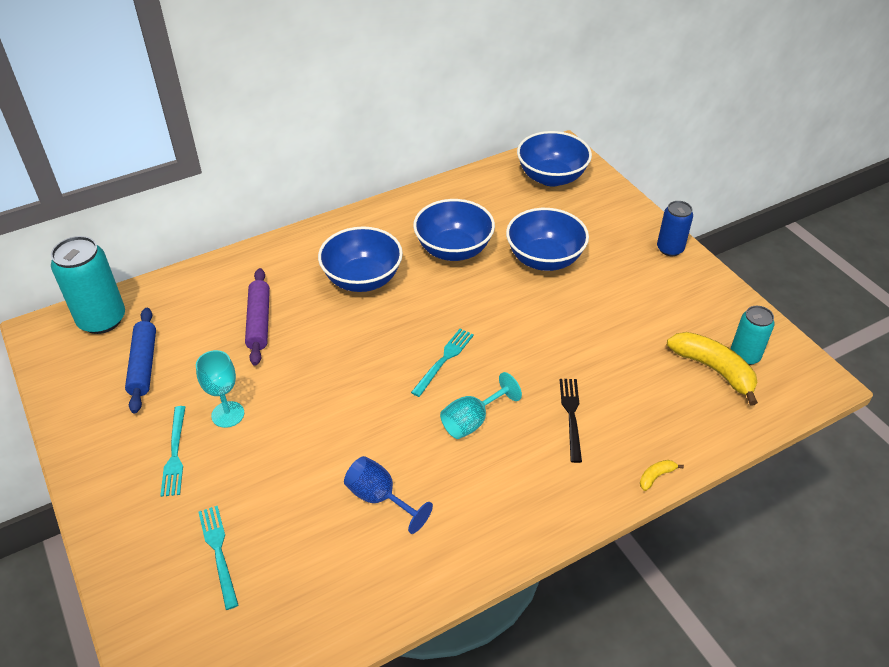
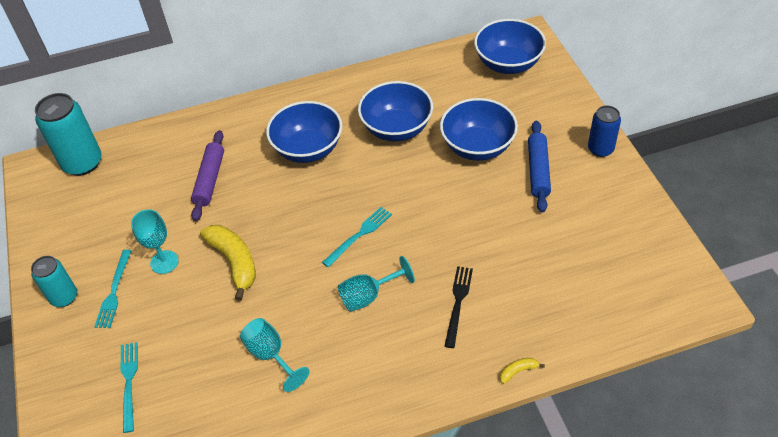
camera: 15 degrees right, 5 degrees up
(144, 365) = (107, 208): blue rolling pin -> blue rolling pin (538, 171)
(380, 498) = (271, 355): blue goblet -> turquoise goblet
(714, 370) = (604, 276): yellow banana -> yellow banana (234, 262)
(744, 356) = (639, 266): turquoise can -> turquoise can (64, 297)

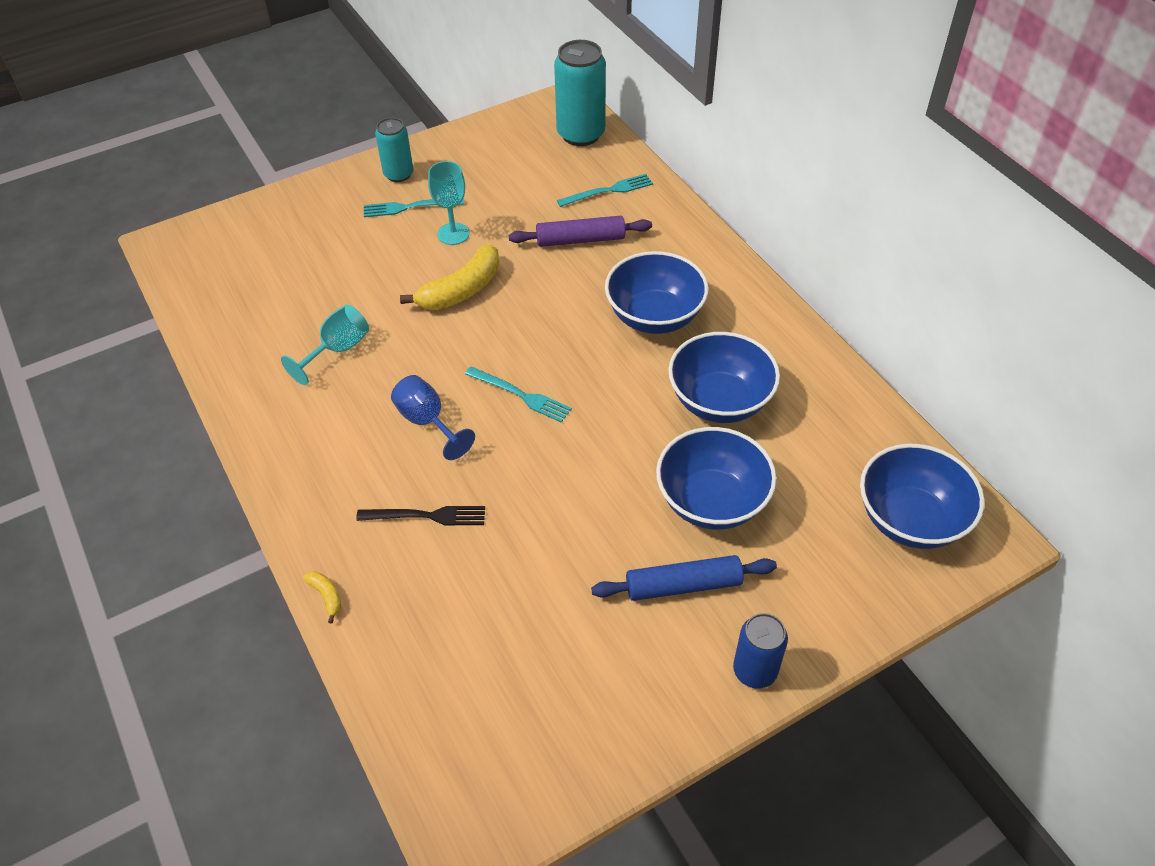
camera: 75 degrees right, 0 degrees up
(129, 383) = (299, 249): turquoise fork -> turquoise fork (608, 191)
(368, 296) = (427, 422): turquoise goblet -> blue goblet

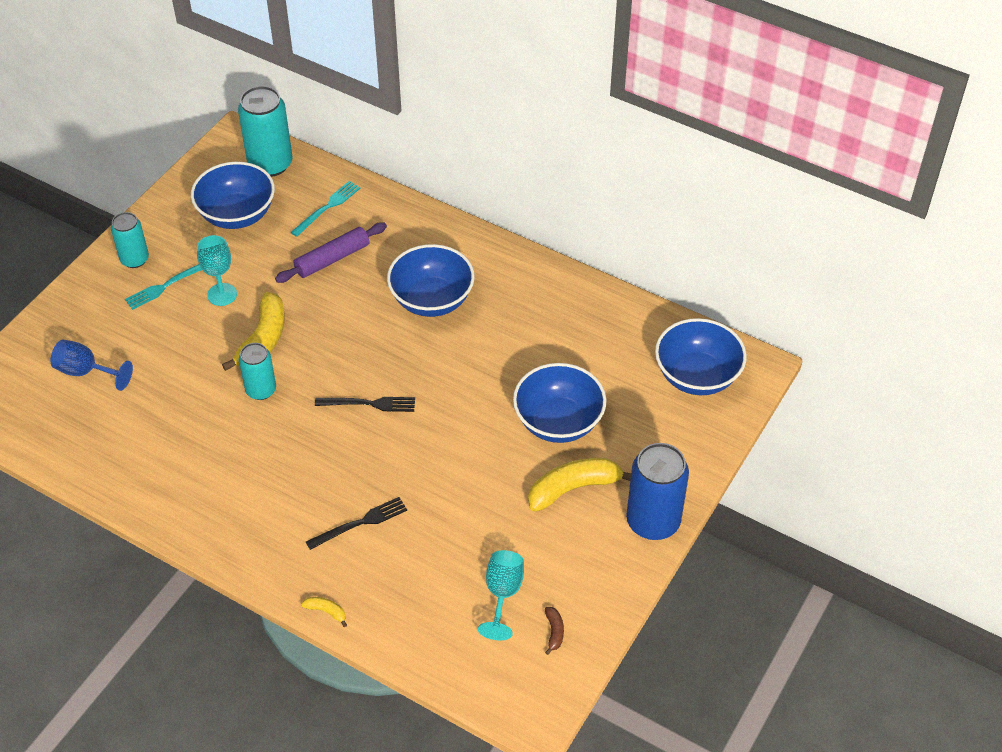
camera: 30 degrees left, 0 degrees up
(337, 350) = (195, 430): turquoise goblet -> turquoise goblet (503, 594)
(425, 337) = (261, 390): none -> turquoise can
(427, 422) = (311, 454): blue goblet -> blue goblet (86, 372)
(520, 395) = (369, 404): turquoise fork -> black fork
(553, 749) = (554, 632): none -> brown banana
(683, 585) = (574, 488): blue rolling pin -> yellow banana
(719, 401) = (520, 346): blue bowl -> blue bowl (237, 215)
(755, 671) = (653, 521): blue can -> blue can, size x1.64

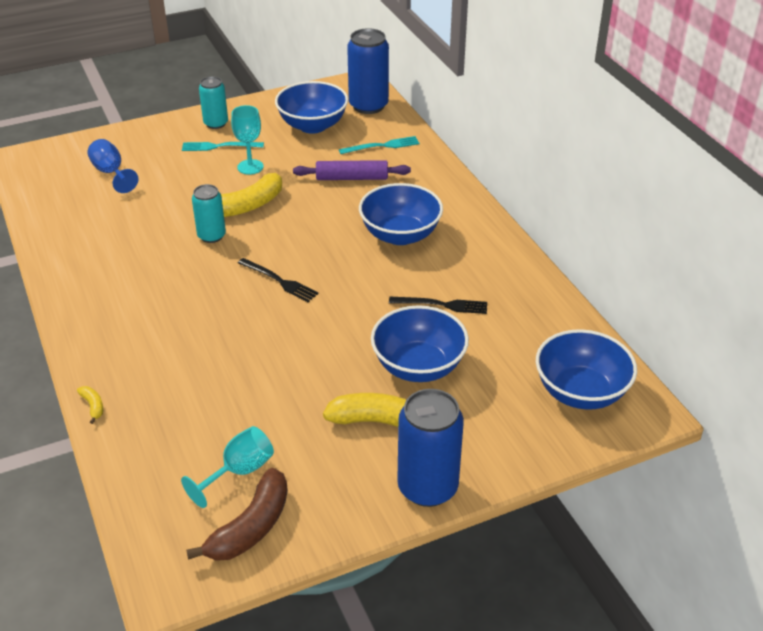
camera: 35 degrees right, 10 degrees down
(270, 164) = (368, 106): turquoise can -> blue can
(360, 523) = (185, 358): black fork -> black fork (442, 305)
(554, 632) = (250, 527): brown banana -> brown banana, size x2.26

